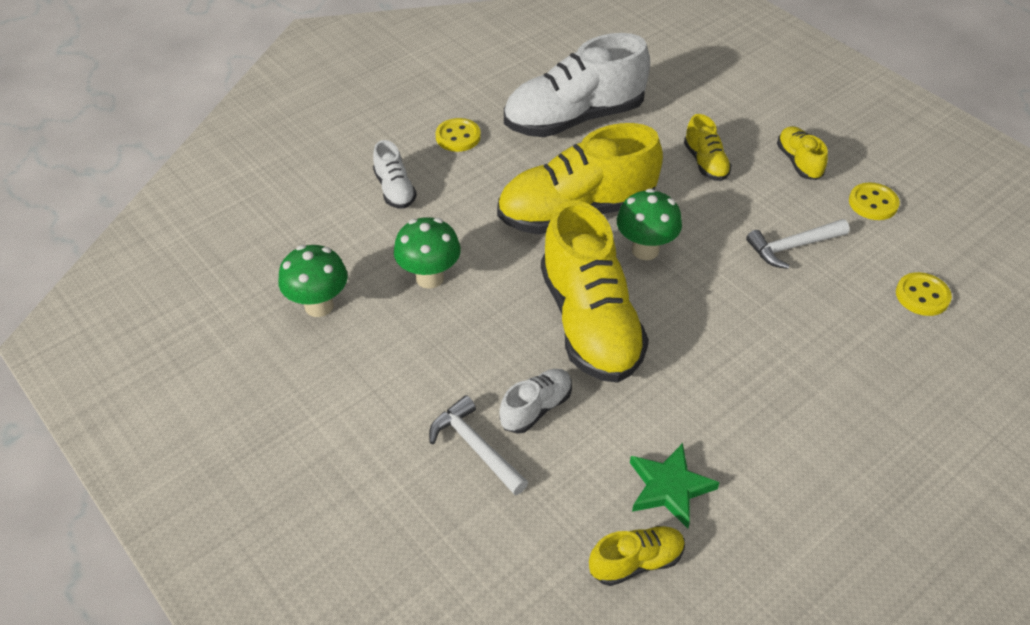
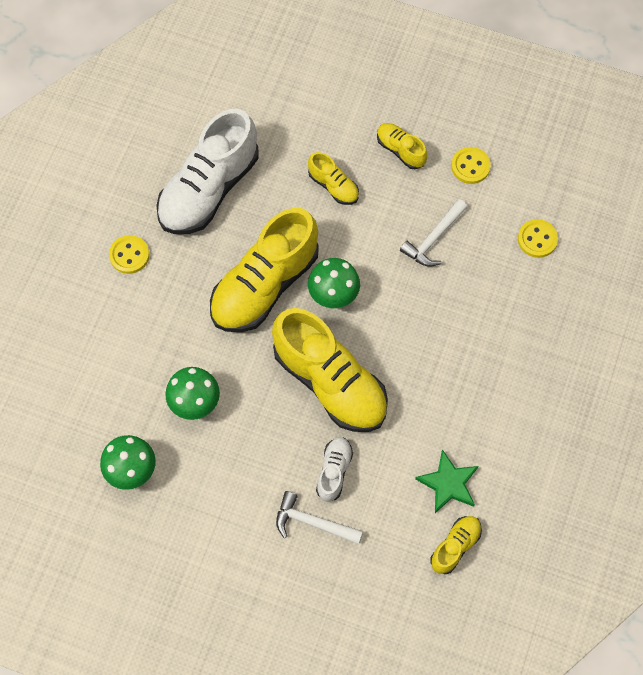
camera: 30 degrees left, 20 degrees up
(395, 190) = (115, 335): white shoe -> none

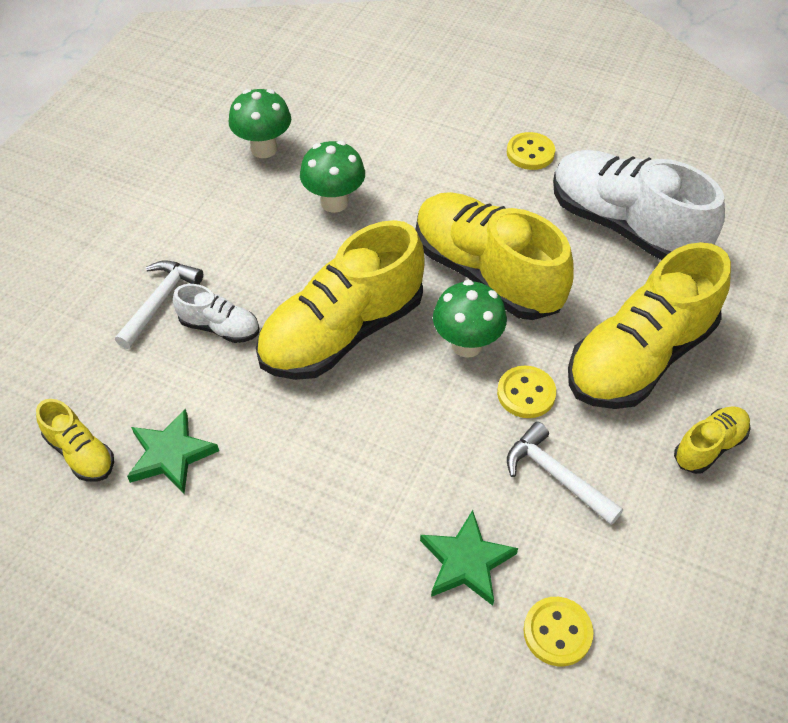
camera: 95 degrees right, 15 degrees down
(333, 186) = (639, 357): yellow shoe -> yellow shoe, size x2.16
(470, 166) = (690, 543): yellow button -> yellow button (526, 393)
(500, 290) = (466, 562): none -> green star

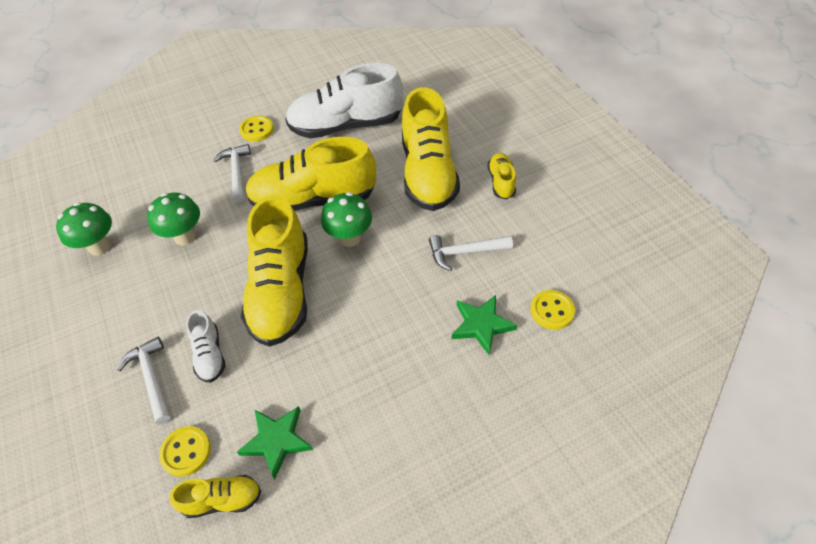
camera: 50 degrees left, 0 degrees up
(220, 327) = (209, 355): white shoe -> white shoe turned 105 degrees clockwise
(455, 181) = (237, 172): none -> white hammer
(526, 393) = (405, 232): yellow button -> yellow button (186, 452)

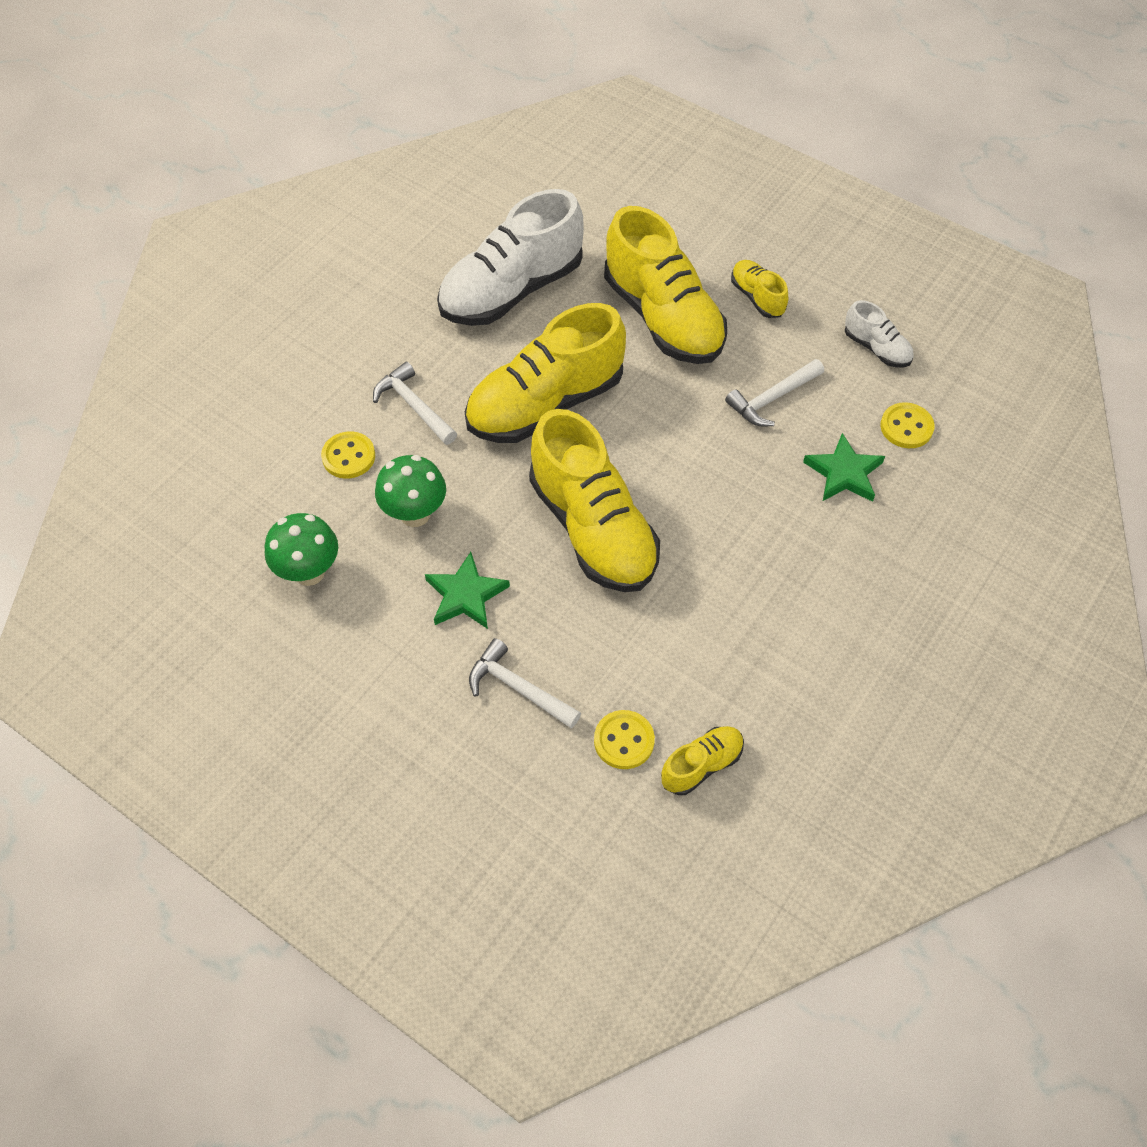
camera: 30 degrees left, 5 degrees up
(209, 355) = (565, 633): white shoe -> white shoe (876, 348)
(257, 130) = (393, 338): yellow button -> yellow button (348, 456)
(276, 441) = (713, 684): green star -> green star (465, 595)
(350, 238) = (627, 434): green mushroom -> none

